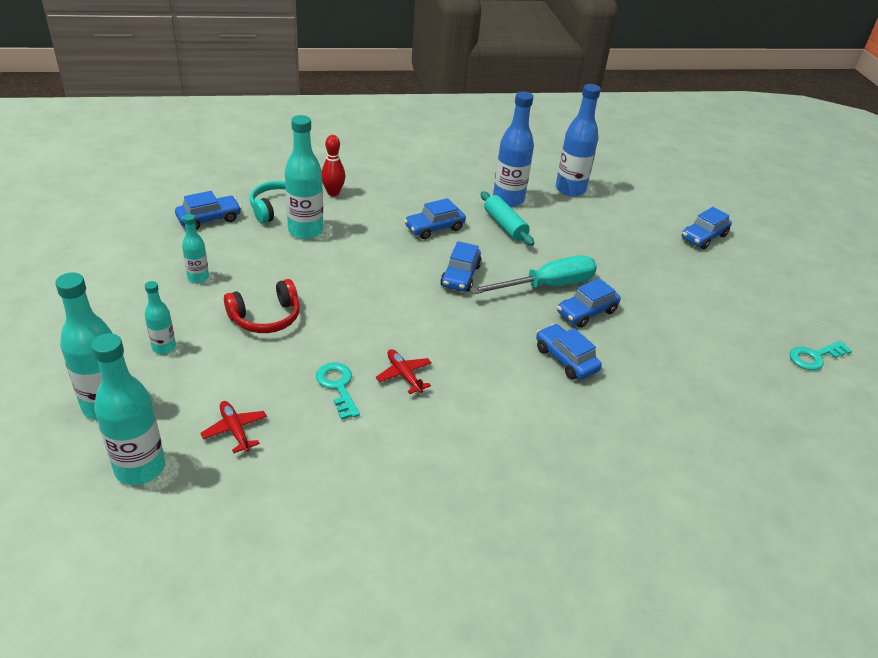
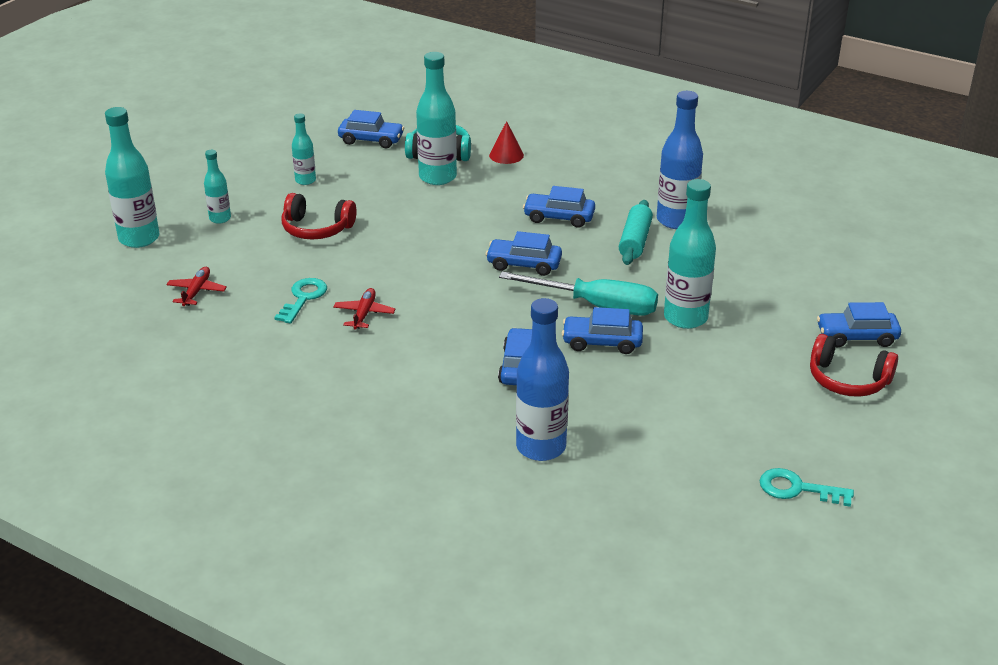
camera: 45 degrees right, 5 degrees down
(140, 468) = (112, 285): turquoise bottle -> turquoise bottle (685, 318)
(333, 193) = (506, 155): red bowling pin -> red cone
(460, 276) = (524, 264): blue car -> blue car turned 45 degrees clockwise
(570, 189) = (764, 236): blue bottle -> blue bottle (541, 447)
(737, 268) = (848, 380): none -> red headphones

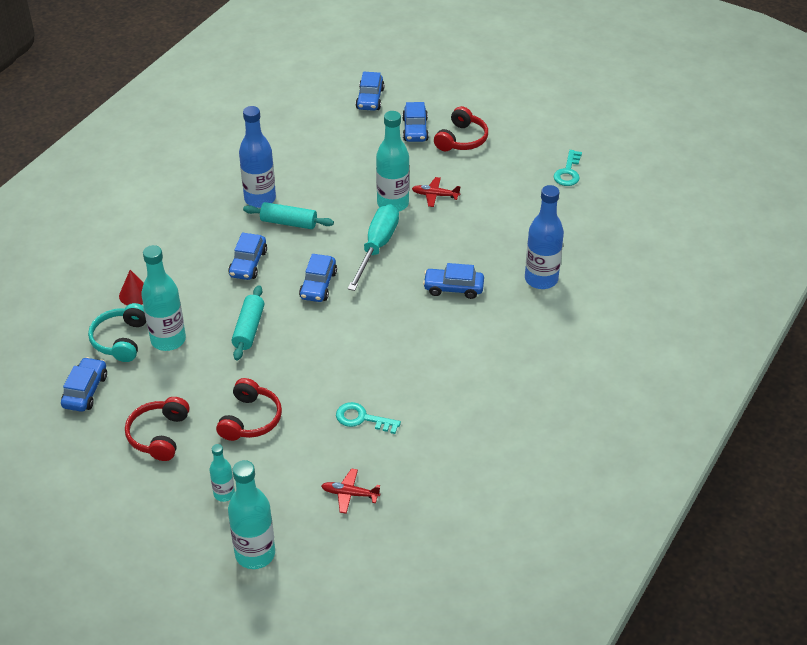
camera: 90 degrees left, 10 degrees up
(305, 180) = (159, 435): turquoise bottle -> red headphones
(364, 314) = (385, 378): red plane -> red plane (435, 195)
(451, 222) = (249, 329): none -> turquoise rolling pin
(602, 342) = (423, 246): blue car -> blue car (370, 99)

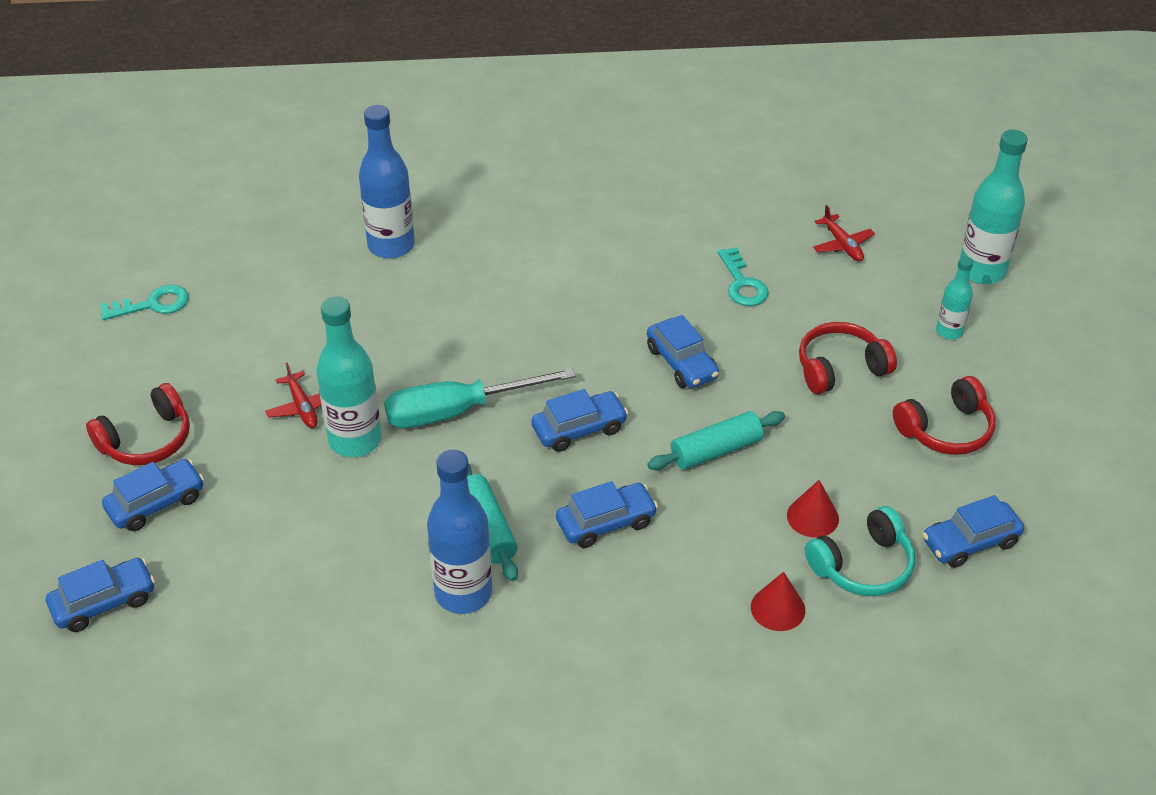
camera: 125 degrees left, 0 degrees up
(168, 340) = (812, 517): turquoise bottle -> red cone
(453, 288) = (472, 308): blue car -> blue car (682, 363)
(461, 139) = (147, 440): red headphones -> red headphones turned 150 degrees clockwise

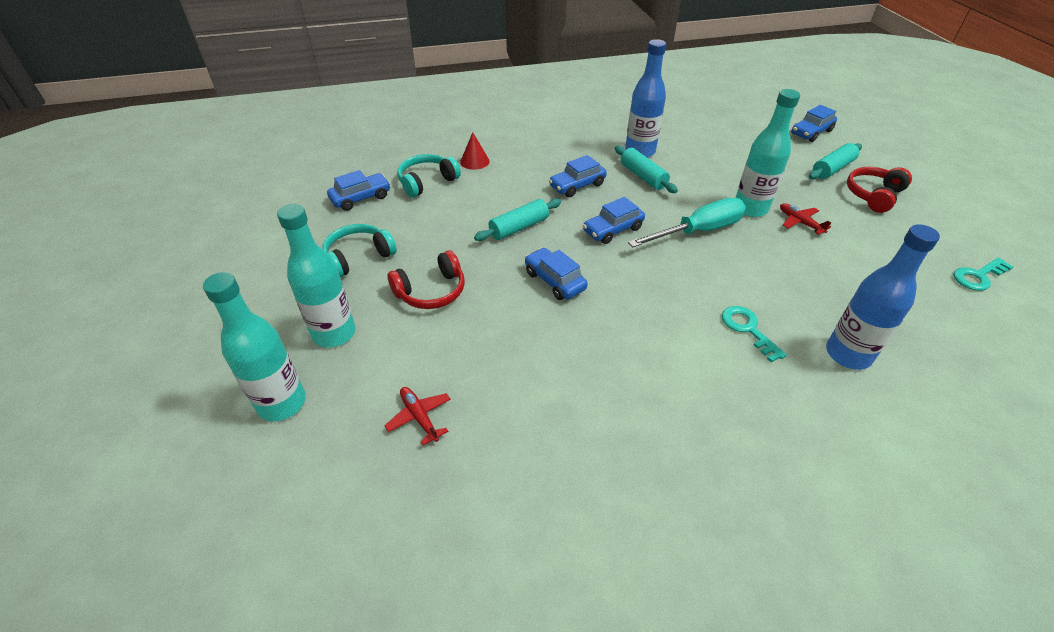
camera: 170 degrees right, 0 degrees up
(156, 503) = (832, 169): blue car -> turquoise rolling pin
(742, 283) = (516, 357): turquoise key -> turquoise key (748, 329)
(812, 517) = (455, 200): red cone -> none
(946, 429) = (358, 257): red headphones -> turquoise headphones
(949, 331) = (334, 333): turquoise bottle -> turquoise bottle, size x1.83

